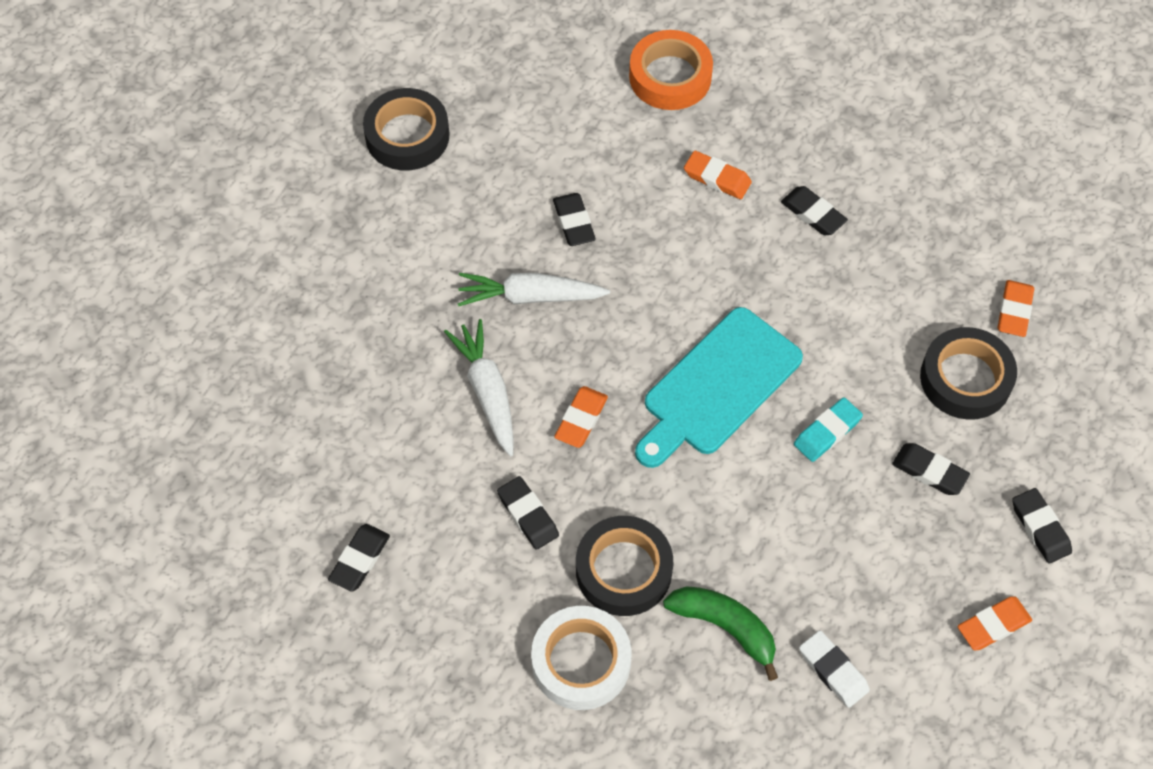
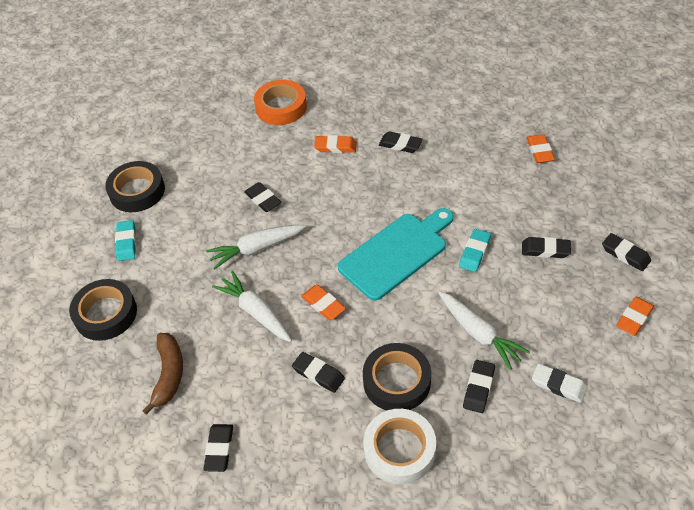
camera: 20 degrees left, 10 degrees down
(339, 431) = (169, 374): none -> brown banana
(361, 212) = (126, 243): none -> turquoise eraser
(581, 419) = (323, 304): orange eraser -> orange eraser turned 45 degrees counterclockwise
(717, 386) = (396, 253): turquoise cutting board -> turquoise cutting board turned 150 degrees counterclockwise
(725, 627) = (478, 388): green banana -> black eraser
(767, 552) = (478, 333): none -> white carrot
(965, 379) = (535, 194): black tape -> black tape (106, 314)

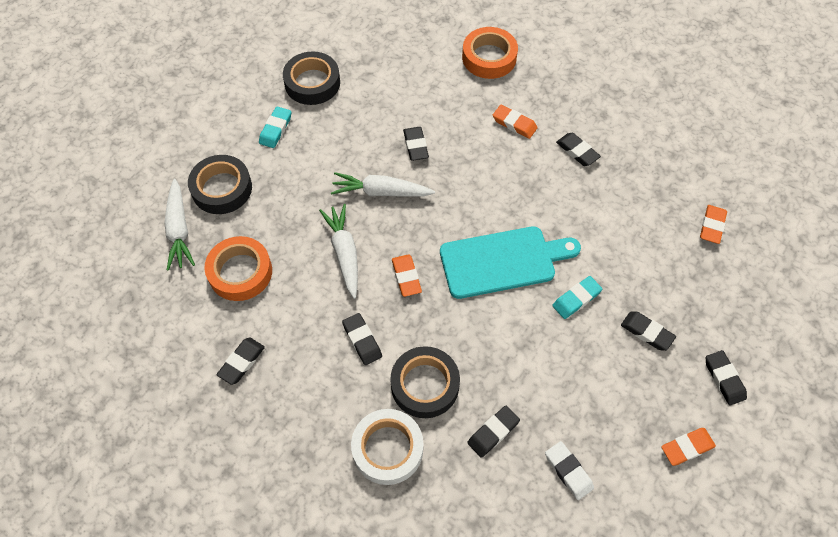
camera: 25 degrees right, 10 degrees up
(169, 374) = (240, 272): brown banana -> orange tape
(478, 333) = (527, 380): white carrot -> white carrot (179, 229)

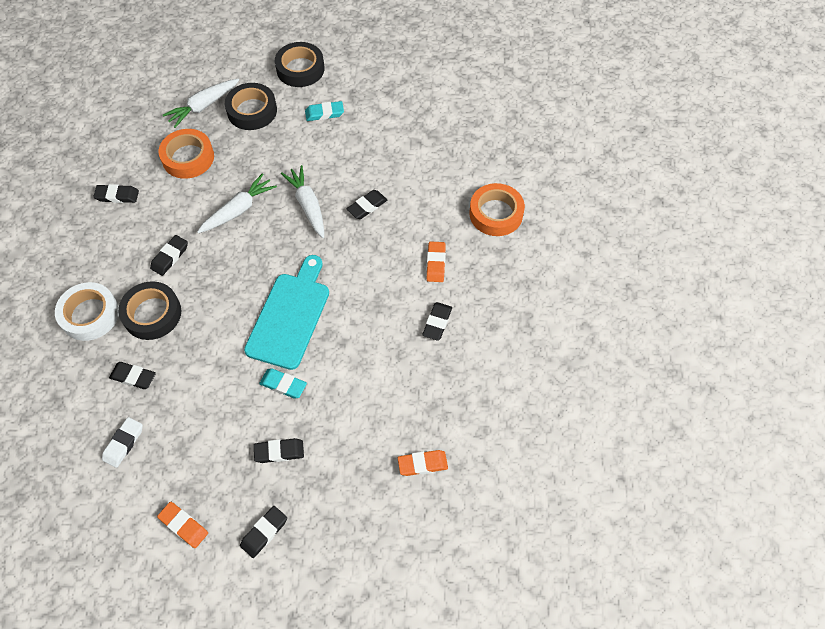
camera: 60 degrees right, 0 degrees up
(312, 83) = (384, 112): black tape -> black tape (300, 69)
(406, 277) = (239, 258): orange eraser -> none
(502, 261) = (290, 316): turquoise cutting board -> turquoise cutting board turned 120 degrees counterclockwise
(647, 332) = (279, 452): black eraser -> black eraser turned 75 degrees clockwise

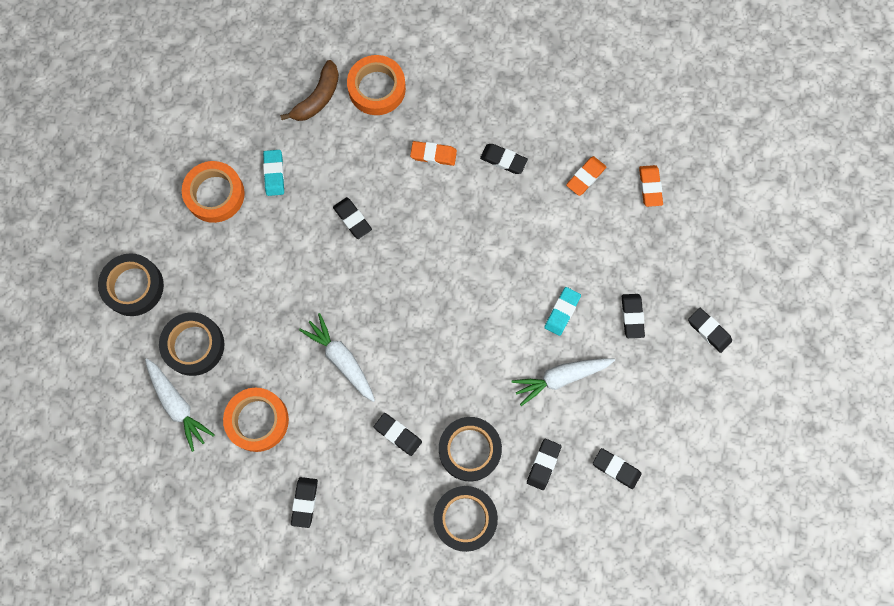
camera: 85 degrees left, 15 degrees up
(90, 315) = (465, 518): white tape -> black tape
(123, 443) = (616, 469): white eraser -> black eraser
(183, 525) = (700, 405): orange eraser -> orange eraser (585, 177)
(290, 316) = (484, 304): turquoise cutting board -> none
(308, 206) = (344, 282): white carrot -> white carrot (561, 377)
(324, 113) = (210, 260): turquoise eraser -> turquoise eraser (274, 174)
(382, 110) = (215, 194): none -> orange tape
(479, 170) = (317, 98): none -> brown banana

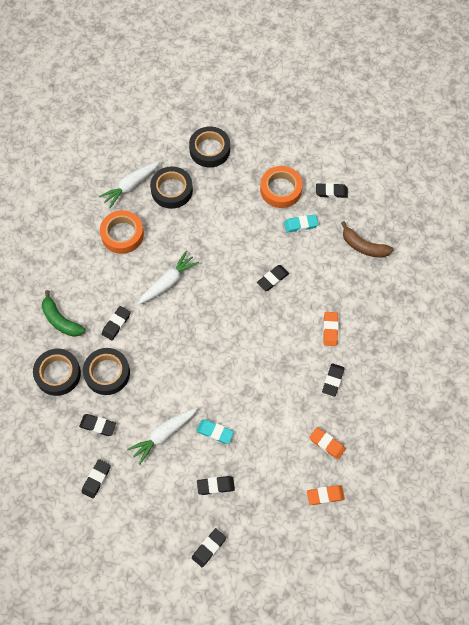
camera: 85 degrees right, 10 degrees down
(305, 502) = (67, 269): black eraser -> black eraser (331, 192)
(377, 88) = (378, 285): orange tape -> none
(384, 513) = (61, 320): none -> green banana
(561, 377) = (164, 434): white carrot -> white carrot turned 105 degrees counterclockwise

